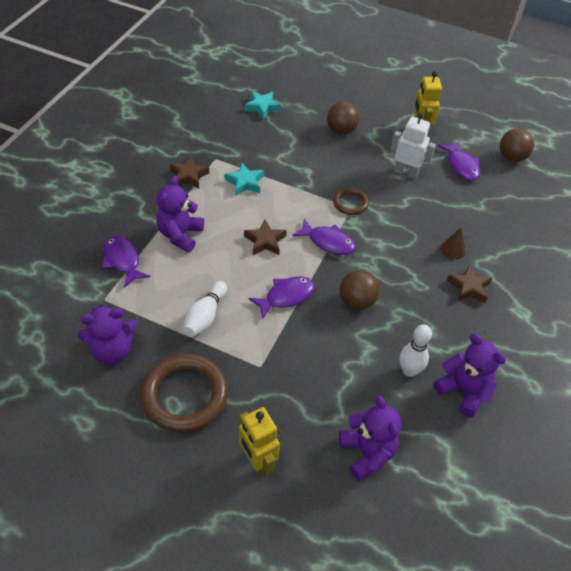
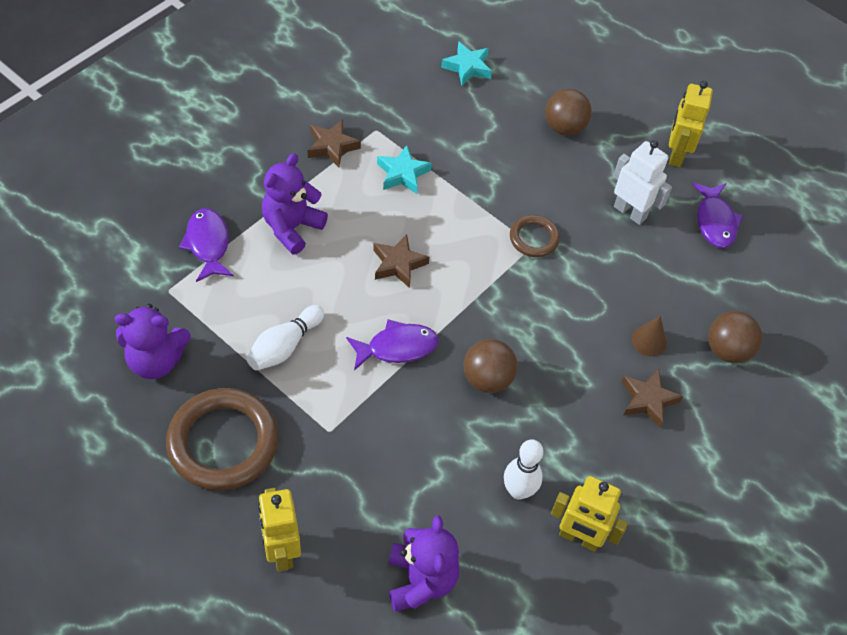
camera: 15 degrees right, 5 degrees up
(328, 242) = (481, 286): purple fish -> none
(463, 391) = (579, 538): purple teddy bear -> yellow robot
(511, 157) = (794, 226): brown ball -> brown ball (727, 350)

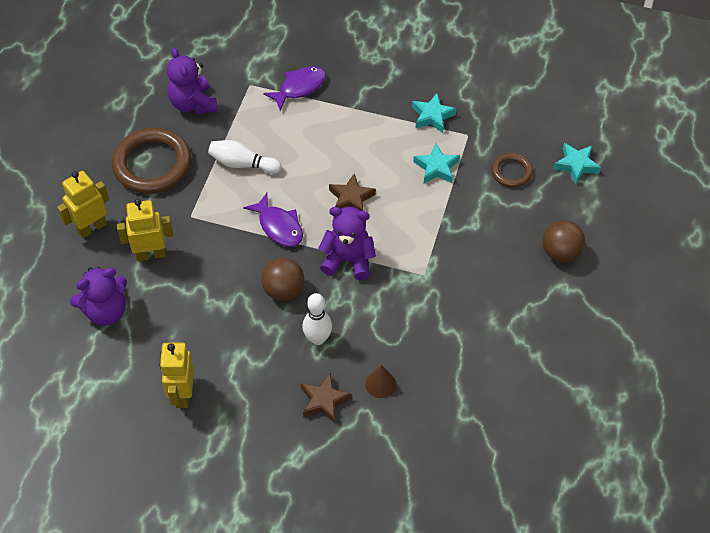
camera: 70 degrees right, 0 degrees up
(292, 227) = (343, 125): purple teddy bear -> purple teddy bear (348, 260)
(332, 146) = (432, 116): brown star -> turquoise star
(518, 491) = (201, 343): white bowling pin -> white bowling pin (317, 338)
(534, 238) = (431, 273): brown ring -> brown ring (511, 172)
(630, 212) = (502, 329): white robot -> none
(676, 154) = (590, 342): yellow robot -> yellow robot (151, 254)
(715, 221) = (535, 395): purple fish -> none
(727, 350) = (405, 443): brown ball -> none

